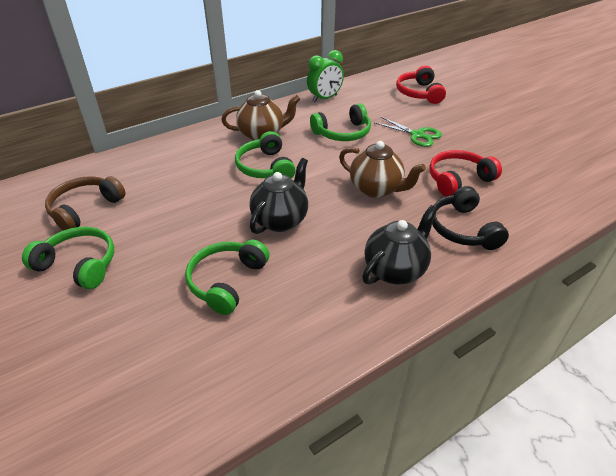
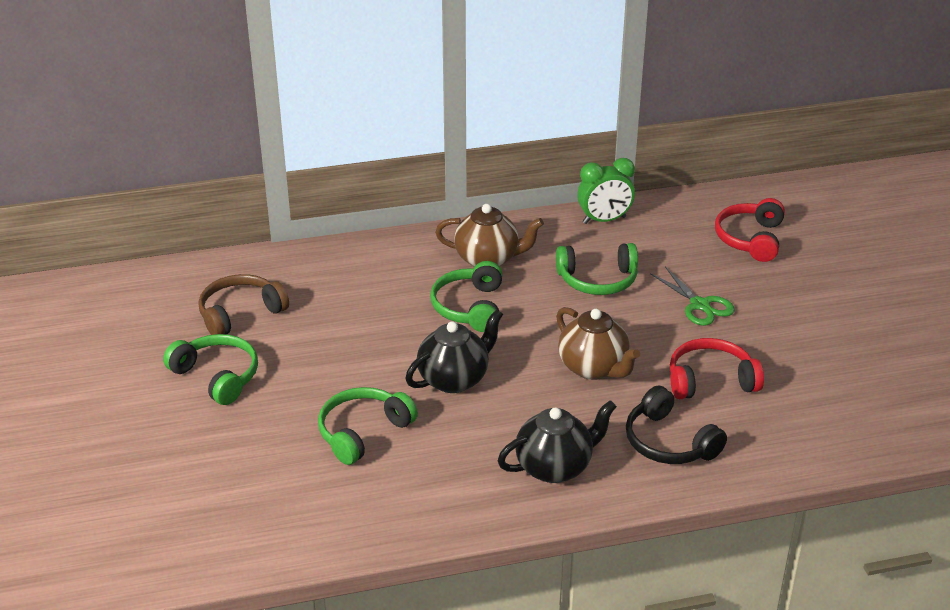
camera: 20 degrees right, 5 degrees down
(463, 229) = (669, 442): black headphones -> black headphones turned 45 degrees counterclockwise

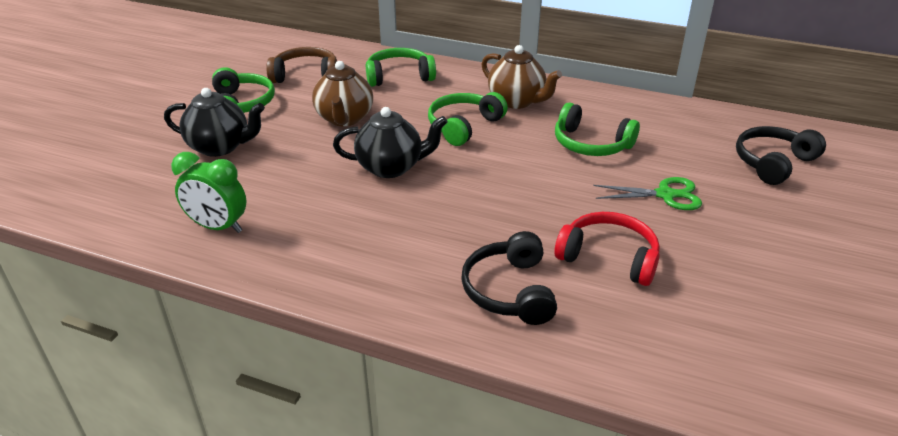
camera: 35 degrees right, 0 degrees up
(363, 432) = (281, 175): green headphones -> green headphones (399, 76)
(555, 467) = (386, 264): black teapot -> black teapot (220, 147)
(594, 368) = (511, 204): brown teapot -> brown teapot (344, 119)
(604, 220) = (645, 106): green clock -> green clock (218, 227)
(700, 305) = (665, 195): green scissors -> green scissors turned 90 degrees counterclockwise
(750, 239) = (773, 163): red headphones -> black headphones

